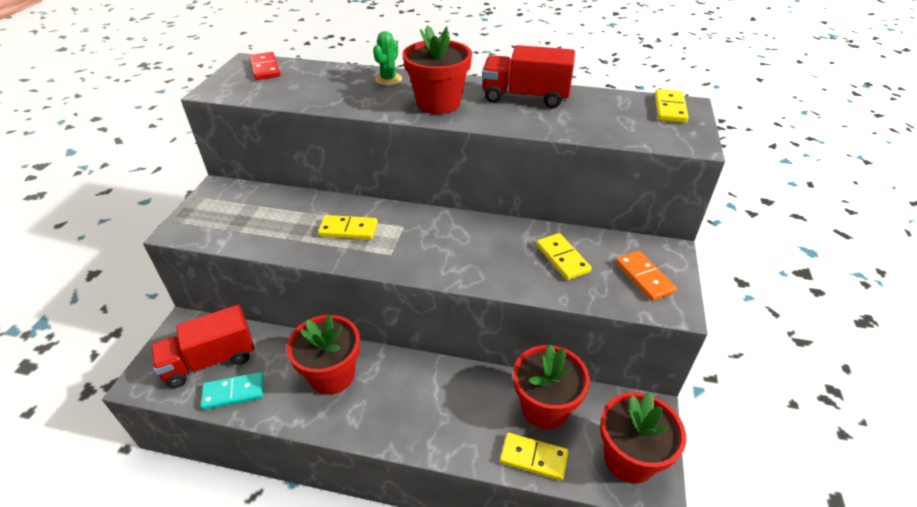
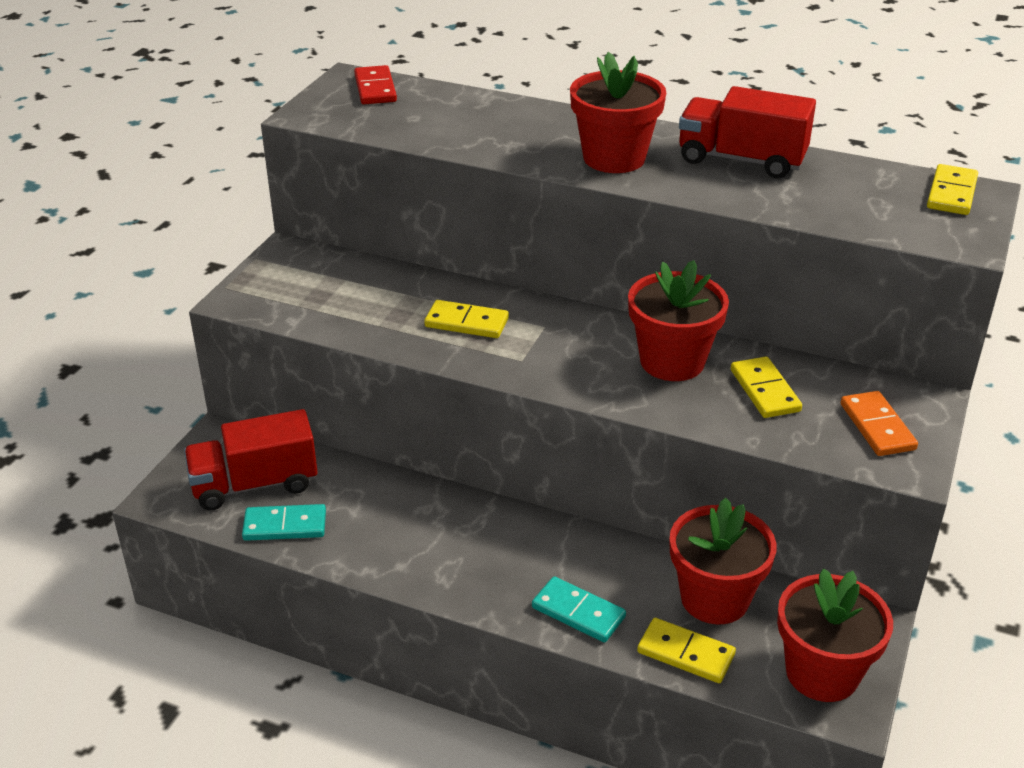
camera: 10 degrees right, 5 degrees down
(332, 375) = (419, 522): red flower pot -> red flower pot (672, 361)
(388, 79) = (548, 118): green cactus -> none
(453, 434) = (578, 612): none -> turquoise domino

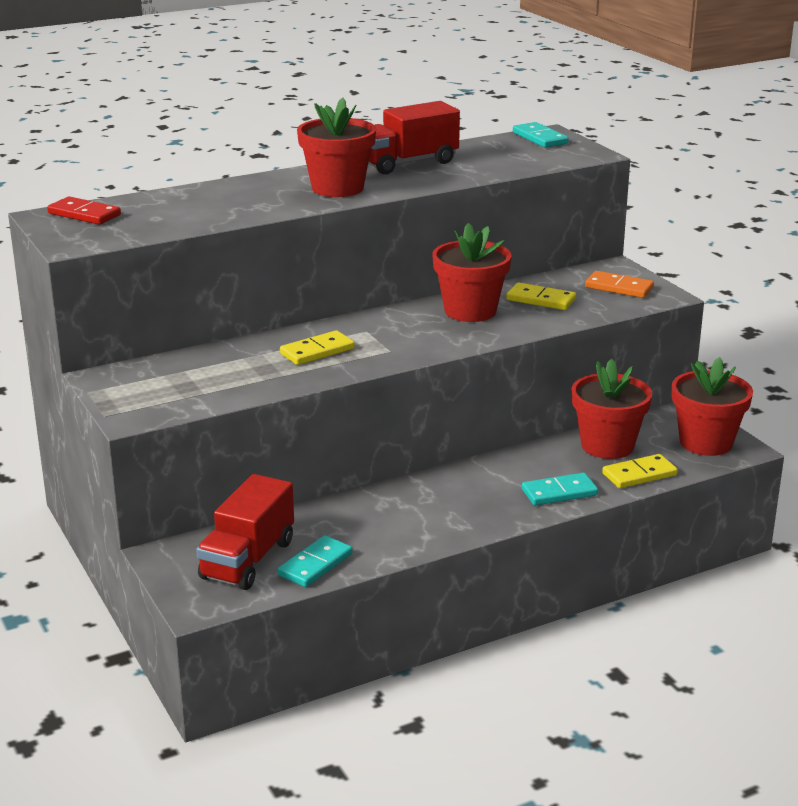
camera: 50 degrees left, 10 degrees down
(951, 193) = (540, 138): yellow domino -> turquoise domino

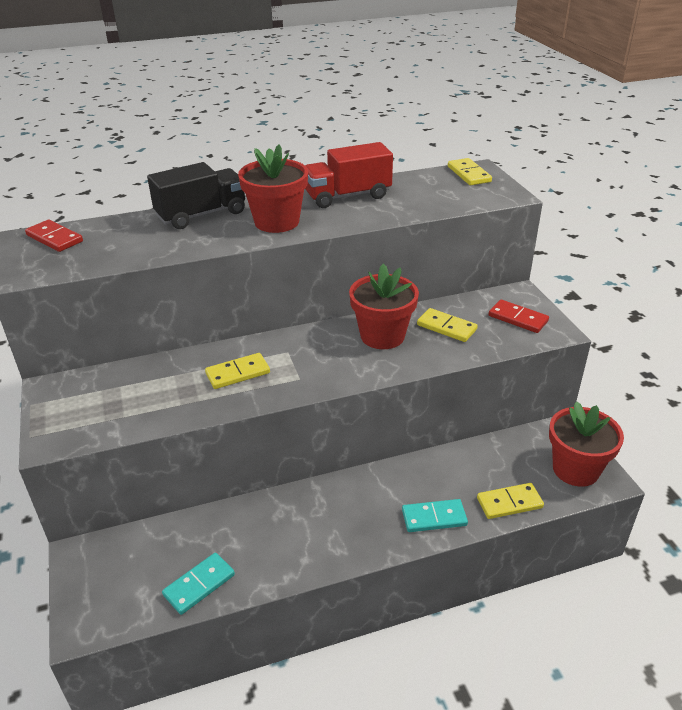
camera: 10 degrees right, 10 degrees up
(245, 186) = (201, 215): none -> black truck
(248, 560) = (145, 570): red truck -> none
(540, 138) = (469, 174): turquoise domino -> yellow domino
(607, 446) = (488, 463): red flower pot -> none
(619, 288) = (518, 318): orange domino -> red domino

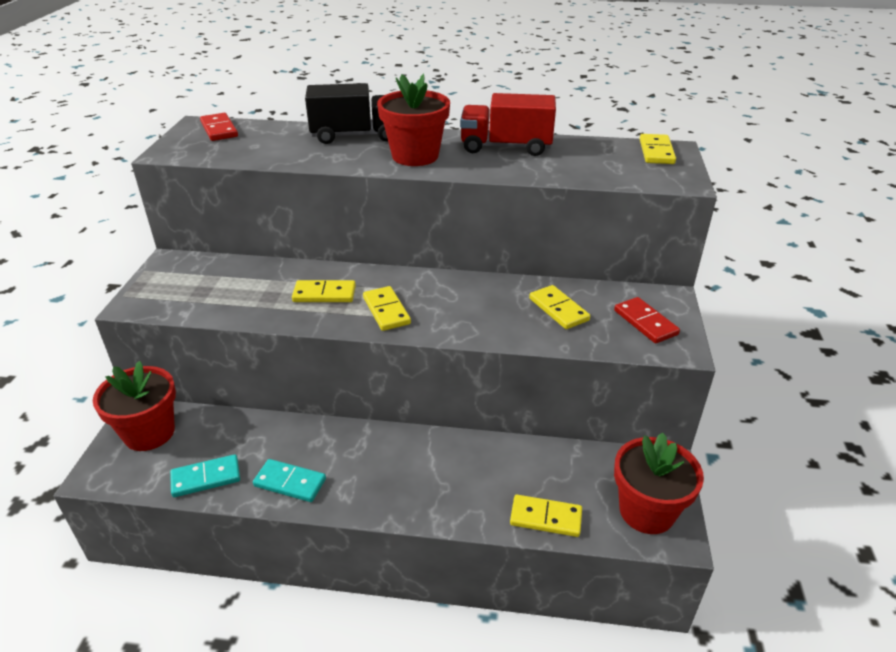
camera: 25 degrees right, 0 degrees up
(307, 371) = (386, 311): none -> yellow domino
(382, 336) = (485, 299): red flower pot -> red flower pot (149, 433)
(434, 518) = (456, 502): turquoise domino -> turquoise domino (290, 483)

